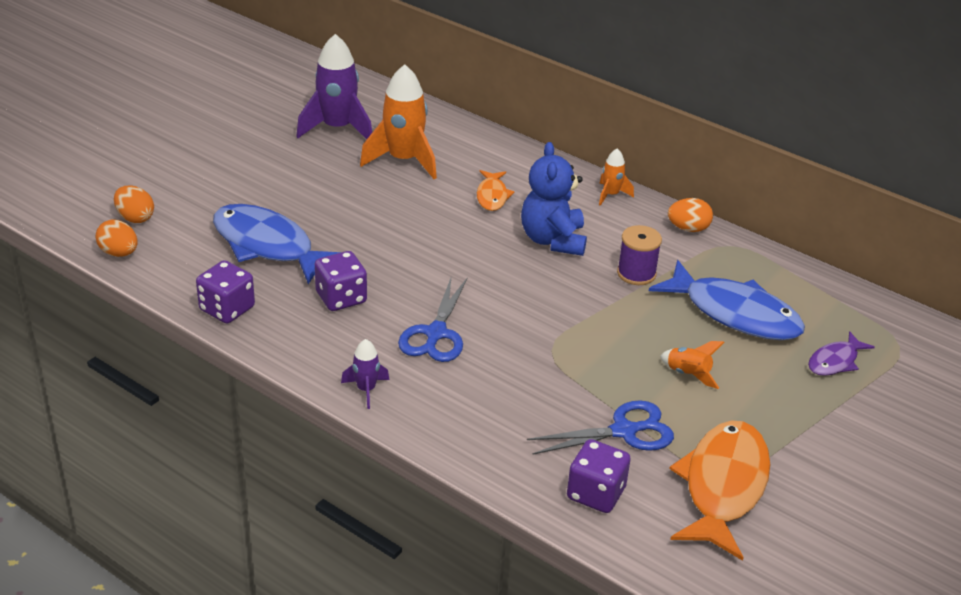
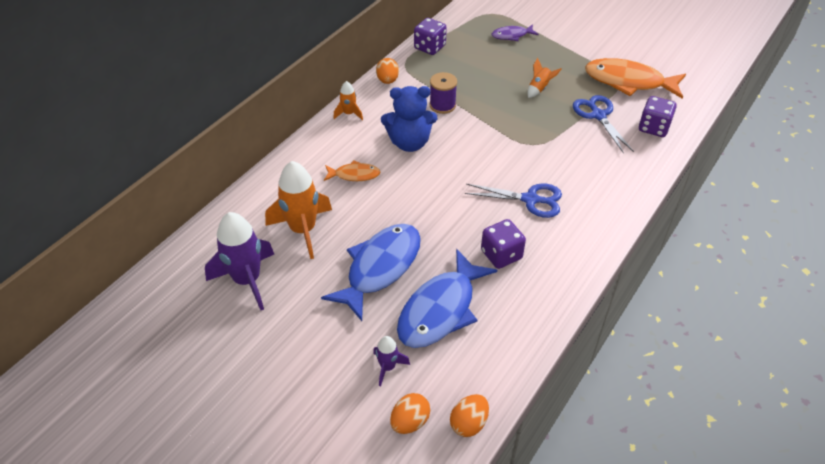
camera: 90 degrees left, 10 degrees up
(227, 309) = (531, 326): purple dice -> purple dice (429, 47)
(366, 390) = (600, 232): purple rocket -> purple rocket (387, 367)
(735, 313) = (476, 67): blue fish -> blue fish (380, 268)
(835, 361) = (512, 35): purple fish -> purple fish turned 120 degrees clockwise

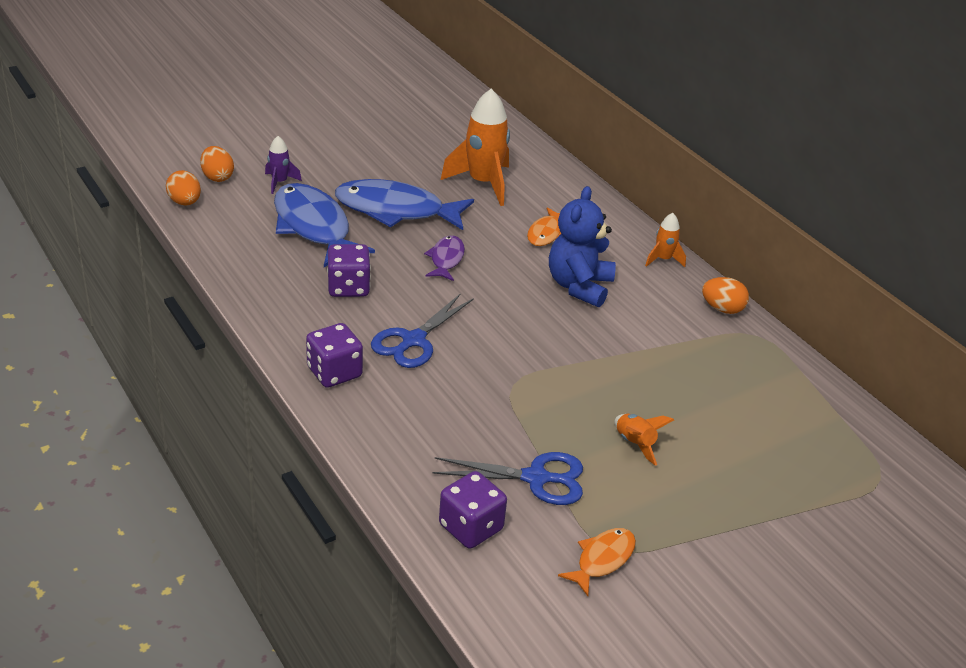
camera: 110 degrees right, 10 degrees down
(247, 280) = (441, 143): purple rocket -> none
(380, 268) = (396, 210): blue fish -> blue fish turned 135 degrees clockwise
(429, 47) = (794, 372): purple dice -> purple dice (334, 372)
(442, 105) = (642, 337): purple spool -> none
(512, 35) = (799, 474): purple fish -> purple fish (446, 259)
(628, 82) = (602, 559): orange fish -> orange fish, size x0.50

